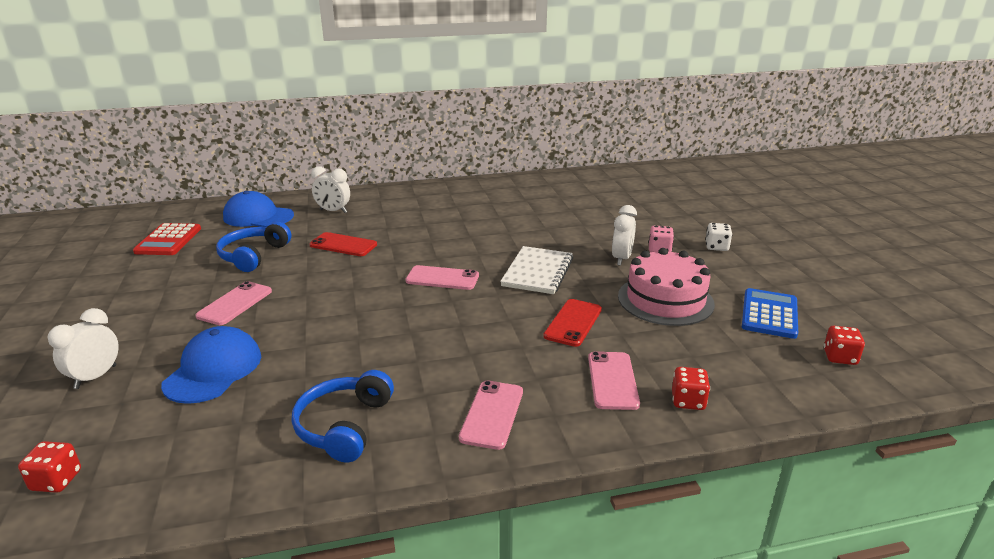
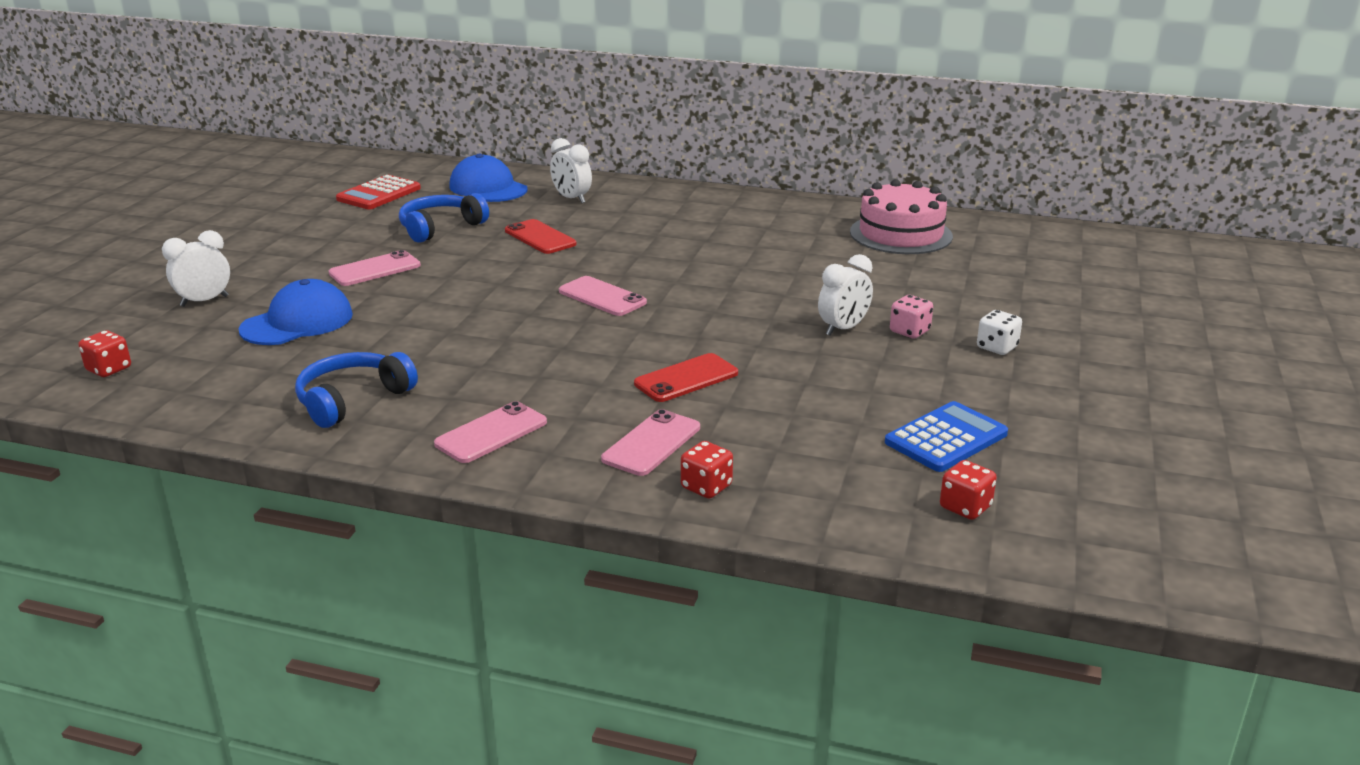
camera: 30 degrees right, 0 degrees up
(537, 272) = (717, 317): white notebook -> none
(665, 300) = (831, 386): pink cake -> pink cake (900, 234)

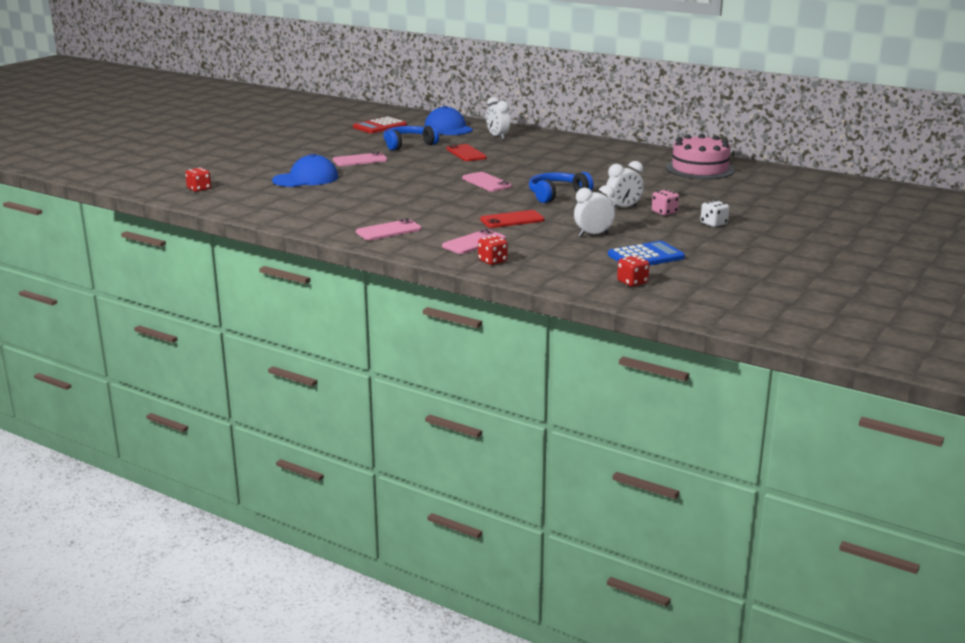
camera: 15 degrees right, 5 degrees down
(204, 301) = (259, 166): white clock -> white clock (593, 235)
(352, 400) = (321, 212): blue headphones -> blue headphones (557, 195)

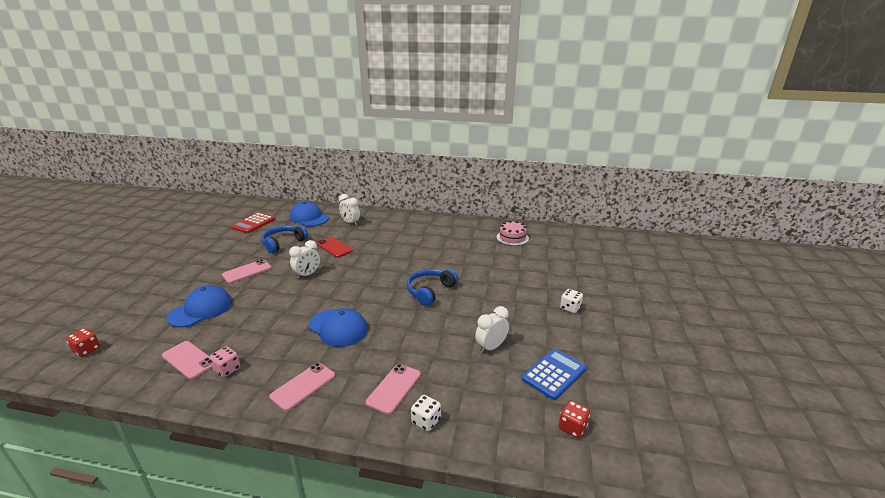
camera: 20 degrees left, 5 degrees up
(439, 205) = (338, 328): none -> blue cap
(486, 182) = (366, 284): pink phone -> pink phone (189, 360)
(492, 261) = (426, 421): red dice -> white dice
(512, 220) = (411, 338): red phone -> none
(623, 208) = (491, 299): white clock -> white clock (307, 275)
(664, 212) = (524, 299): pink dice -> pink dice (227, 369)
(699, 169) = (512, 238): pink cake -> pink cake, size x0.65

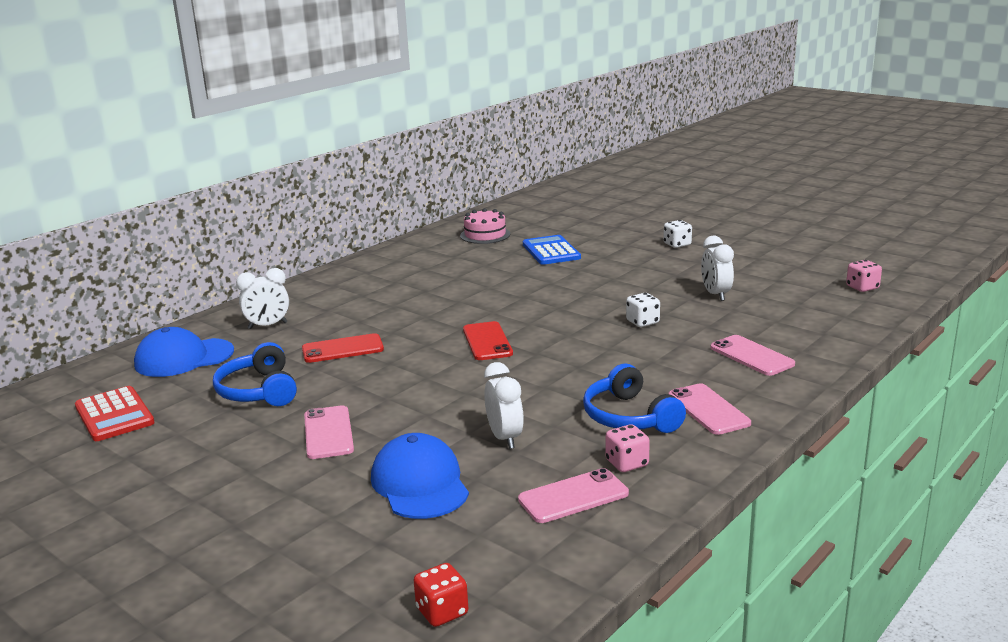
camera: 60 degrees left, 5 degrees down
(307, 275) = (411, 380): white clock -> white clock (505, 438)
(338, 328) = (593, 373): blue cap -> none
(363, 282) = (487, 341): none -> red phone
(426, 421) = (817, 348): white dice -> white dice (642, 322)
(430, 291) = (563, 304): blue headphones -> blue headphones (629, 417)
(554, 374) = (783, 277): blue calculator -> blue calculator (551, 251)
(572, 427) = (862, 287): red dice -> pink dice

